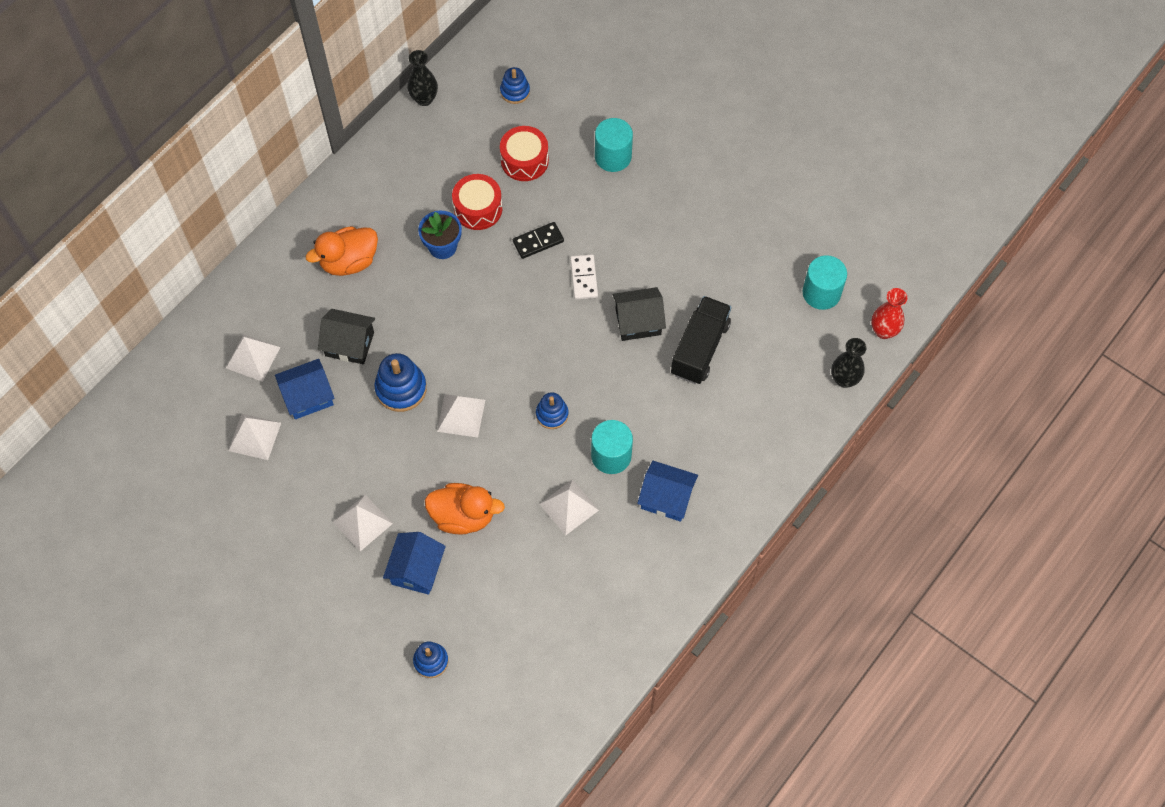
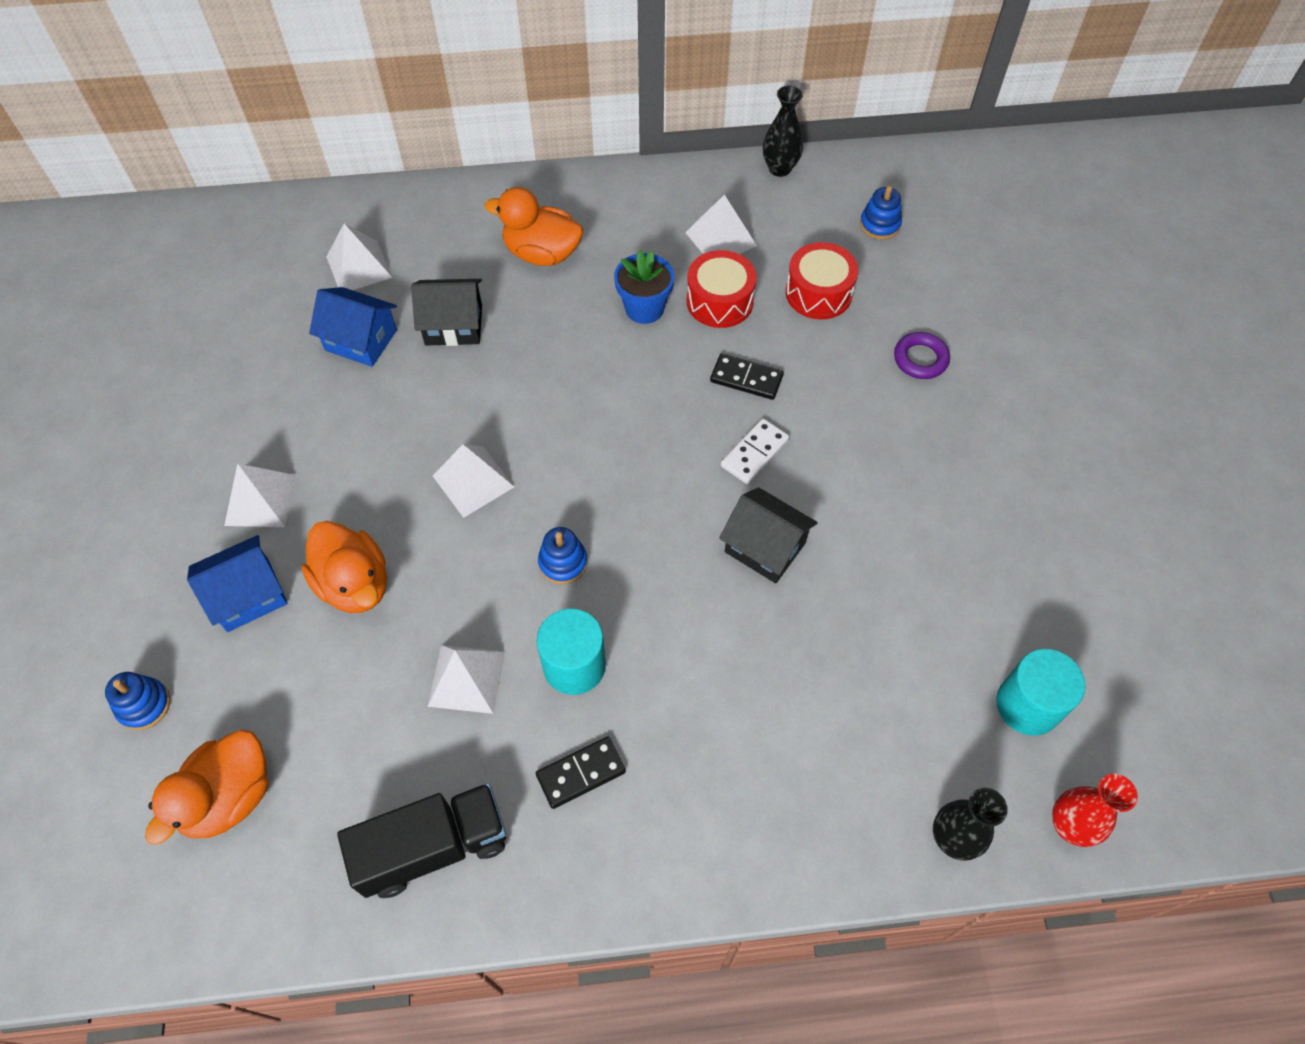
camera: 45 degrees right, 5 degrees down
(254, 436) = (273, 335): white pyramid -> white pyramid (720, 239)
(349, 344) = (453, 325): black house -> black house turned 60 degrees counterclockwise
(401, 389) = (449, 405): blue stacking toy -> none
(523, 656) = (229, 797): none -> orange duck
(613, 156) = (920, 359): turquoise cylinder -> purple ring
(666, 498) = (581, 773): blue house -> black domino
(700, 348) = (805, 638): black truck -> black truck (433, 847)

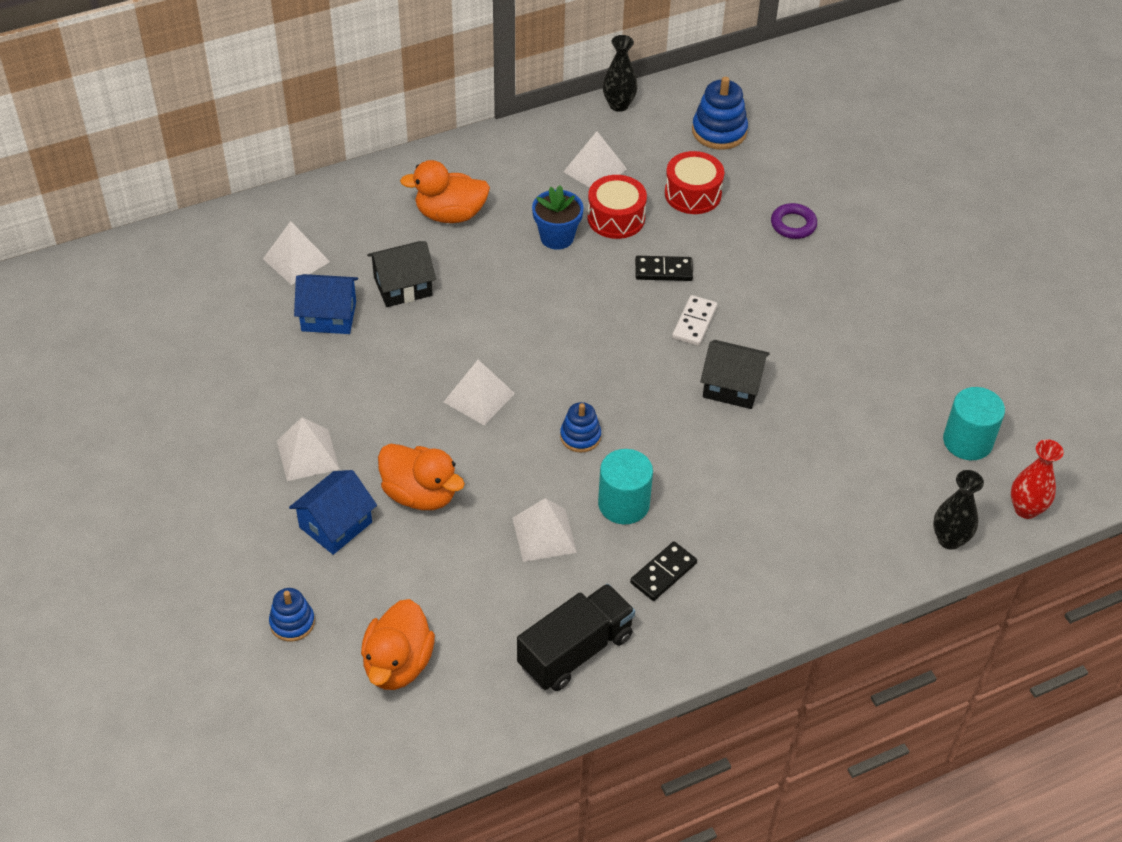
camera: 20 degrees left, 10 degrees down
(879, 225) = (719, 131): blue stacking toy -> blue stacking toy, size x1.58

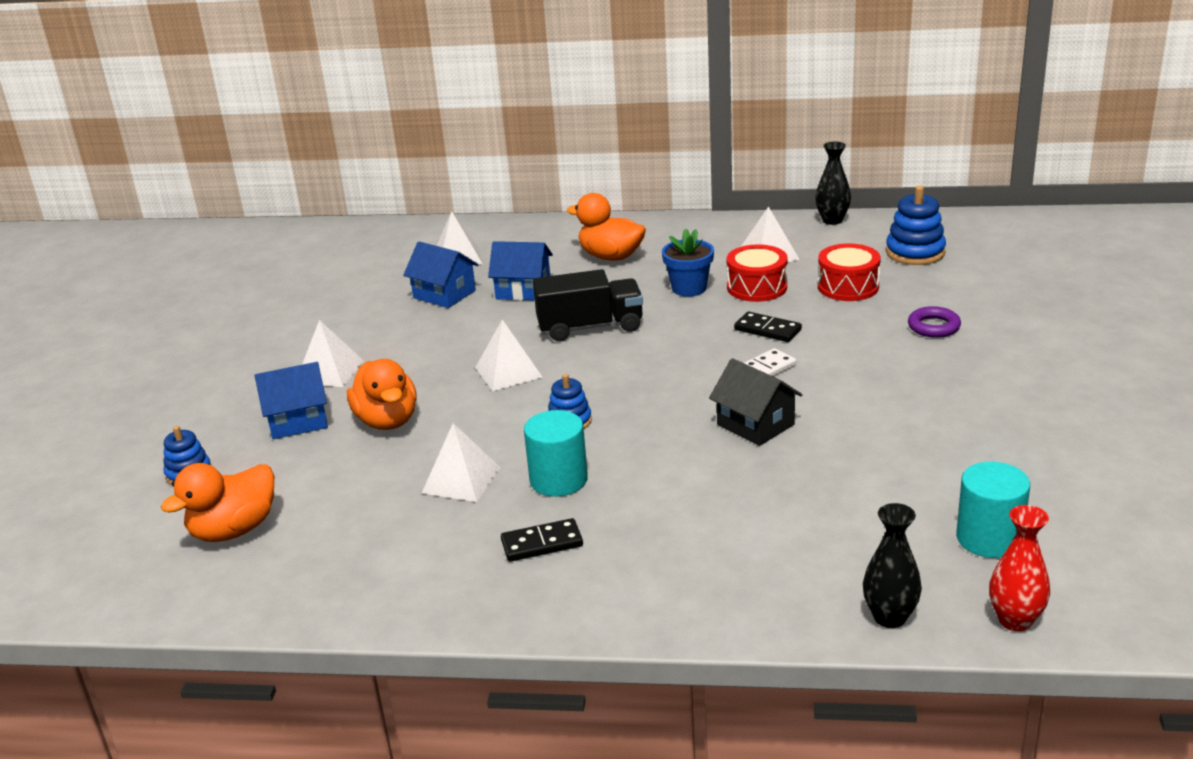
camera: 35 degrees right, 20 degrees down
(403, 286) = (523, 290): black house -> blue house
(575, 651) = (394, 575): black truck -> black truck (590, 327)

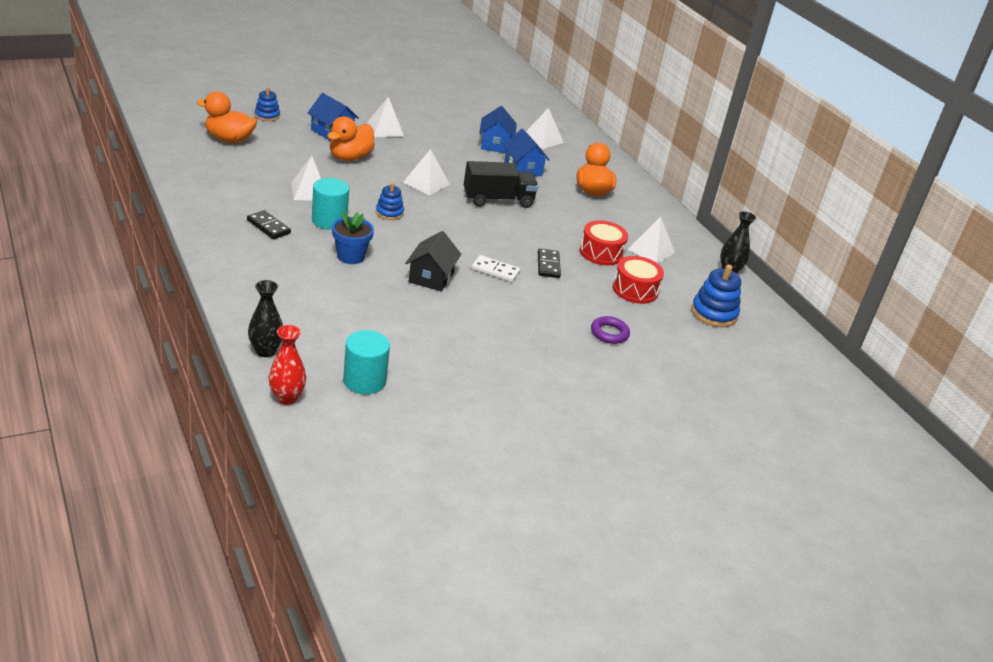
camera: 50 degrees right, 5 degrees up
(590, 327) = (498, 200): black truck -> black truck turned 60 degrees counterclockwise
(689, 288) = (576, 227): blue flower pot -> blue flower pot (351, 256)

